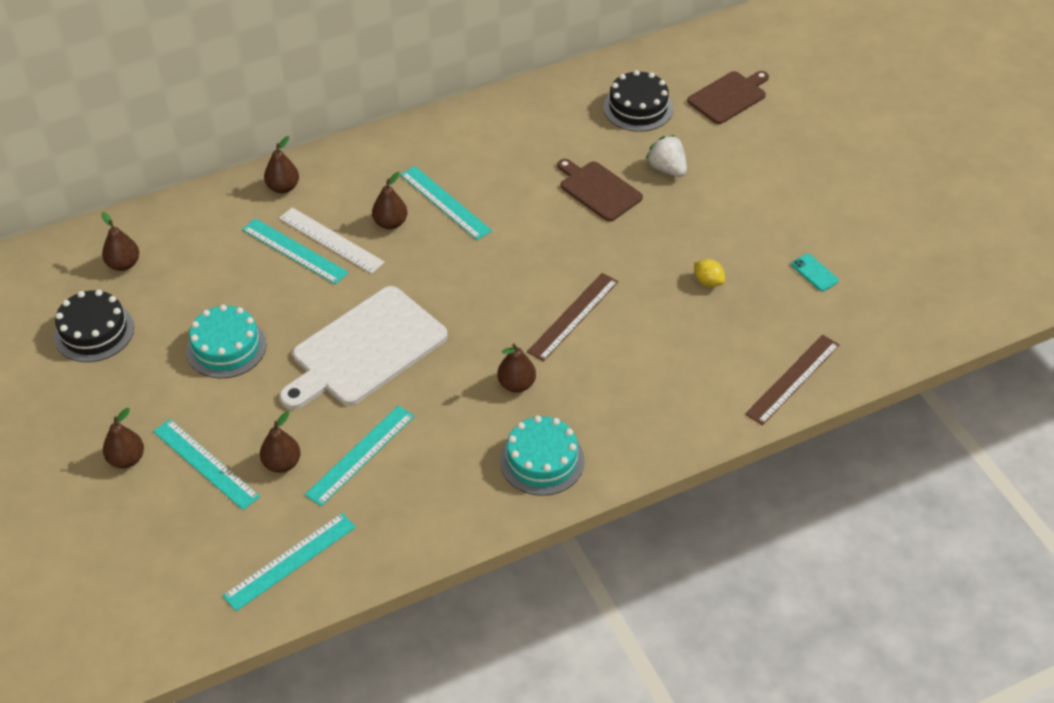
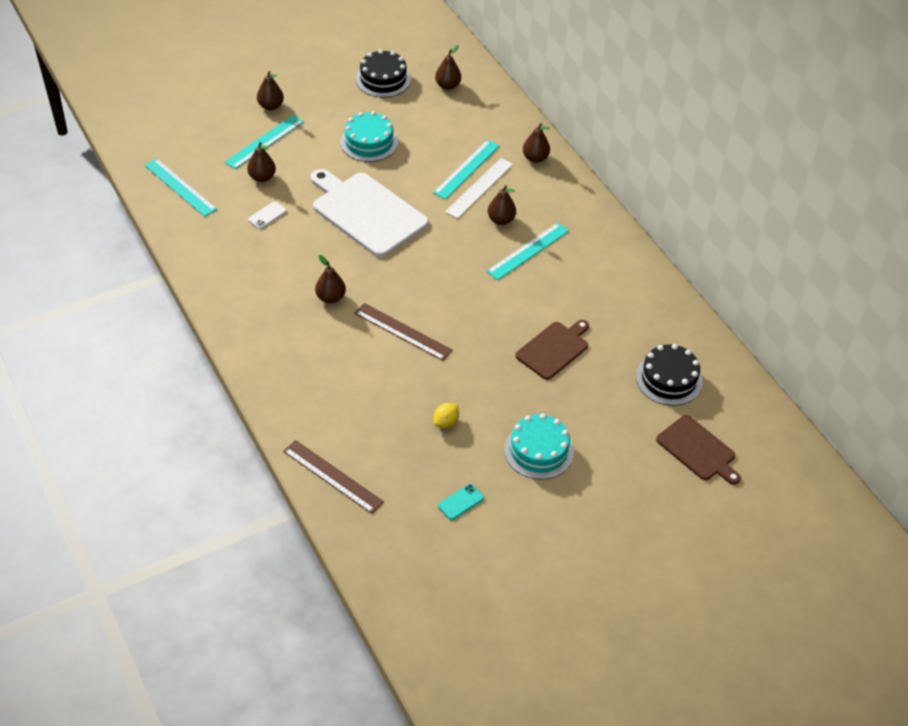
camera: 85 degrees right, 0 degrees up
(360, 455) = (267, 215): turquoise ruler -> white phone
(542, 460) = (255, 313): turquoise cake -> turquoise cake (538, 450)
(667, 169) = (587, 398): white strawberry -> none

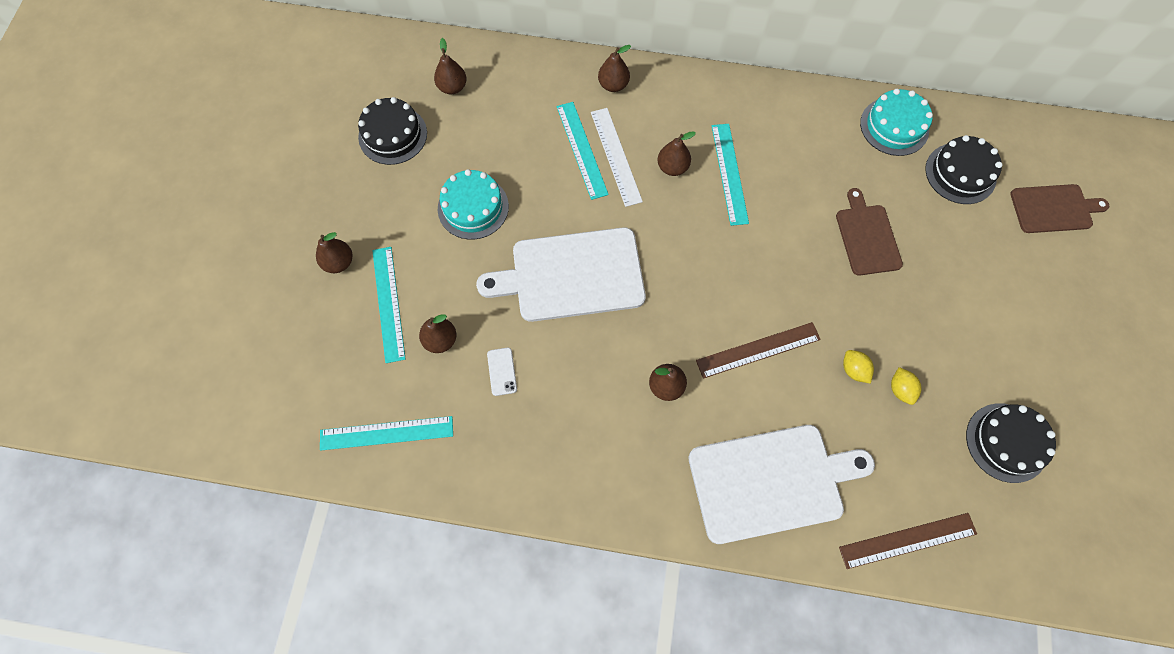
camera: 50 degrees left, 20 degrees up
(310, 383) = (771, 482): none -> white cutting board
(436, 389) = (853, 370): none -> yellow lemon
(460, 502) = (1006, 442): turquoise phone -> black cake
(538, 450) = (982, 333): turquoise cake -> turquoise cake (894, 126)

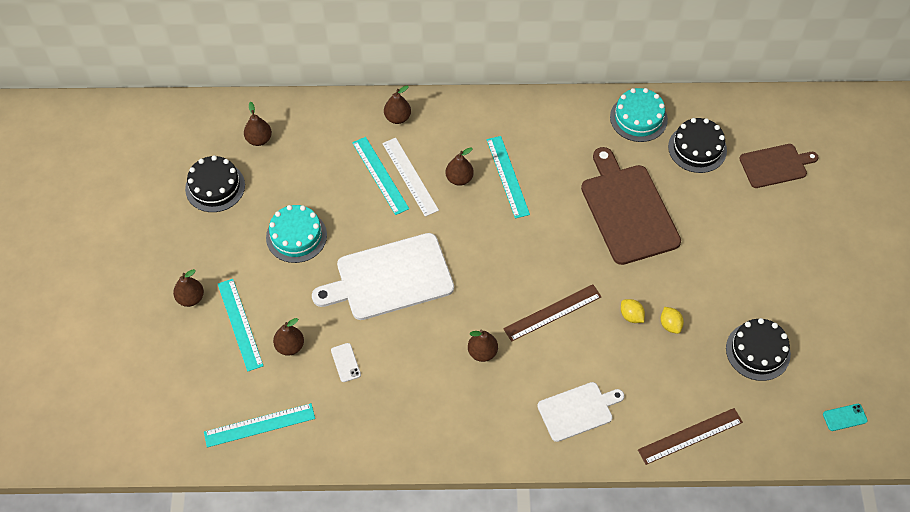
camera: 10 degrees left, 10 degrees down
(771, 482) = (577, 411): white cutting board -> white cutting board, size x0.59
(867, 237) = (628, 210): brown cutting board -> brown cutting board, size x1.70
(1109, 550) = (844, 417): none -> turquoise phone

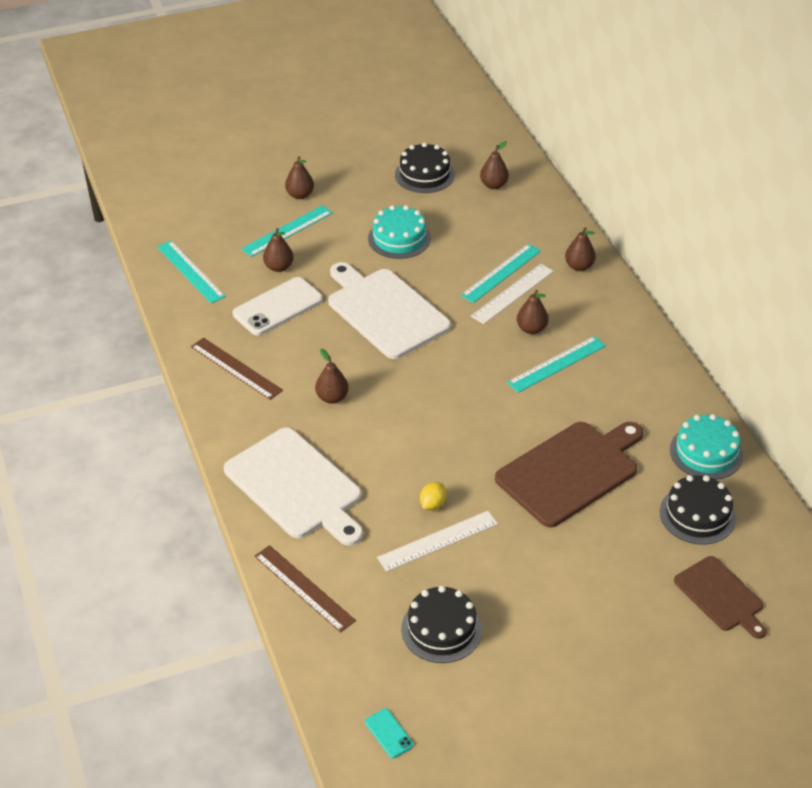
camera: 70 degrees right, 15 degrees down
(346, 362) = (278, 307): white phone -> white phone, size x2.11
(552, 312) = (405, 439): brown ruler -> brown ruler (236, 368)
(577, 411) = (296, 486): white cutting board -> white cutting board, size x1.70
(670, 325) = (438, 541): yellow lemon -> white ruler

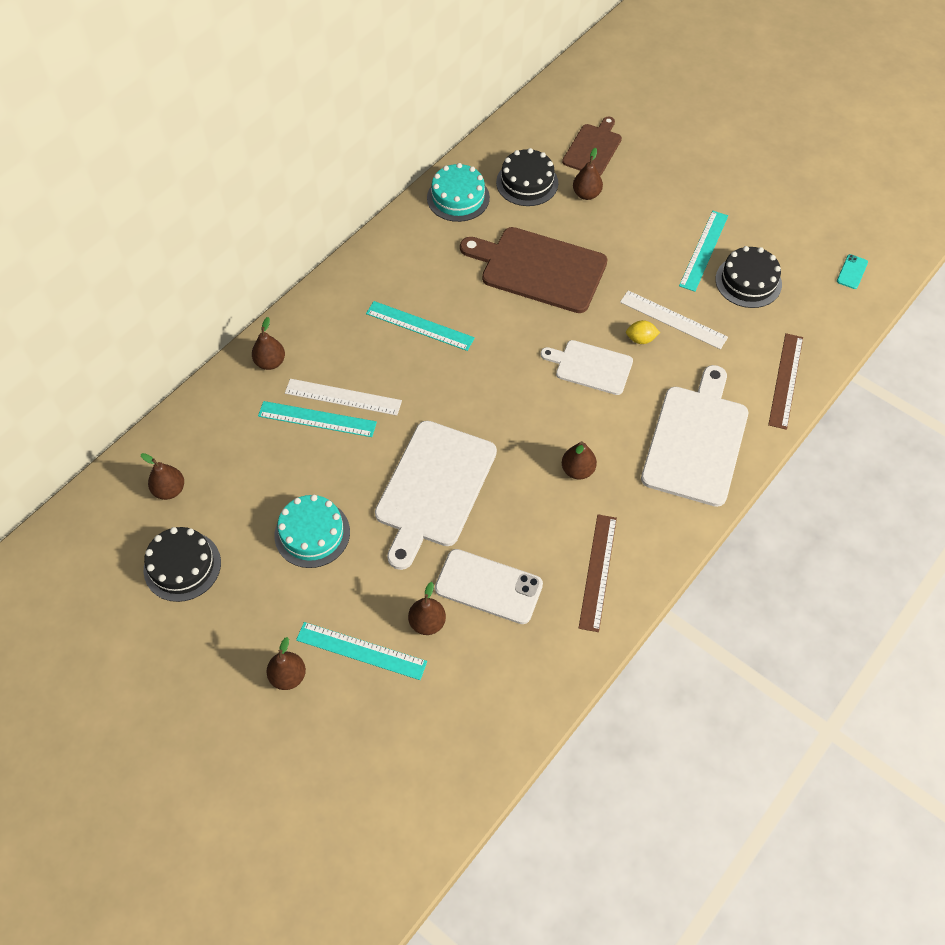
camera: 120 degrees left, 15 degrees up
(190, 271) = (488, 709): turquoise ruler -> turquoise ruler (704, 250)
(428, 454) = (591, 367): none -> white cutting board
(531, 329) = (385, 362): brown pear -> brown pear (586, 194)

